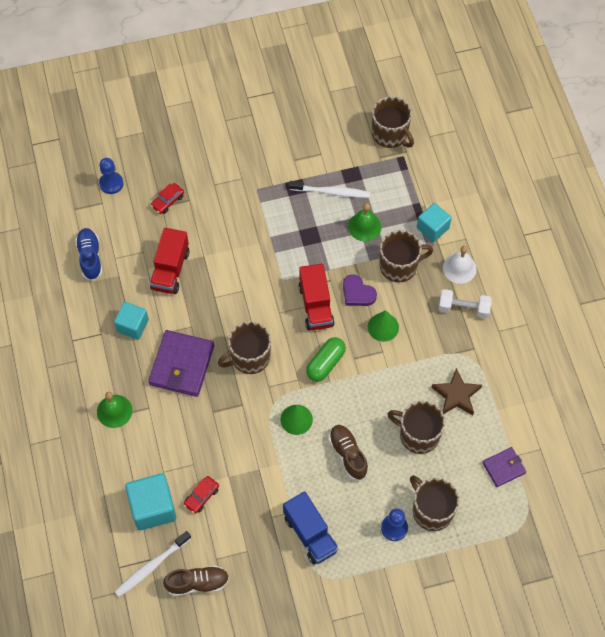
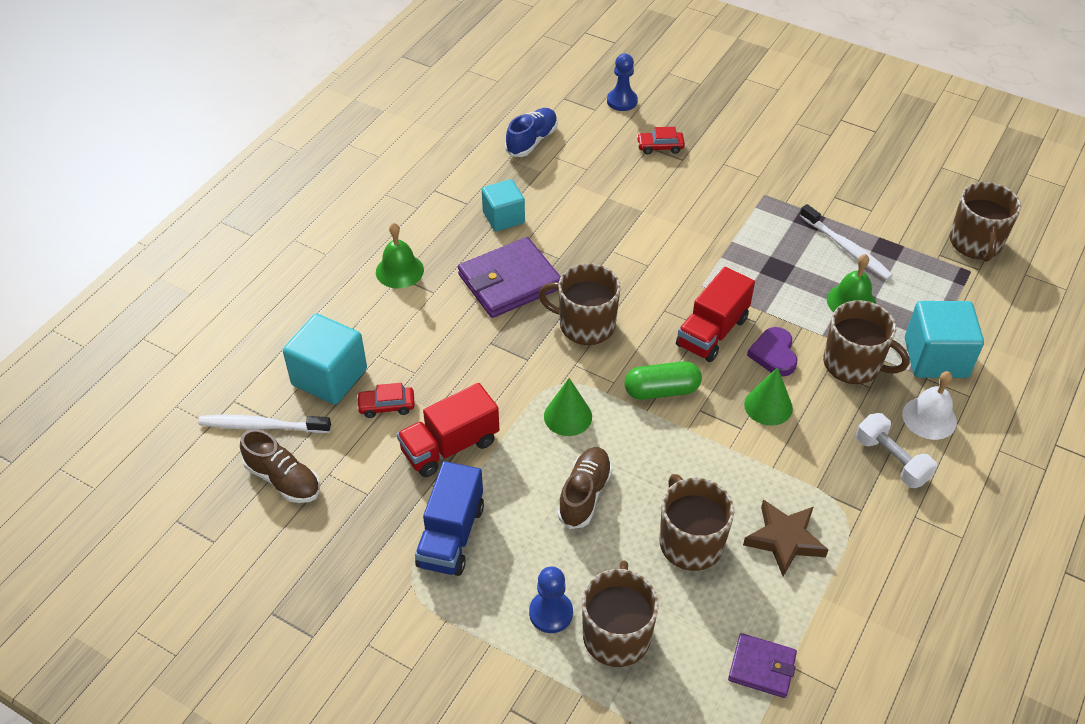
camera: 45 degrees right, 15 degrees down
(170, 270) = (595, 200): red truck -> red truck (450, 446)
(432, 228) = (936, 358): turquoise cube -> turquoise cube, size x1.50

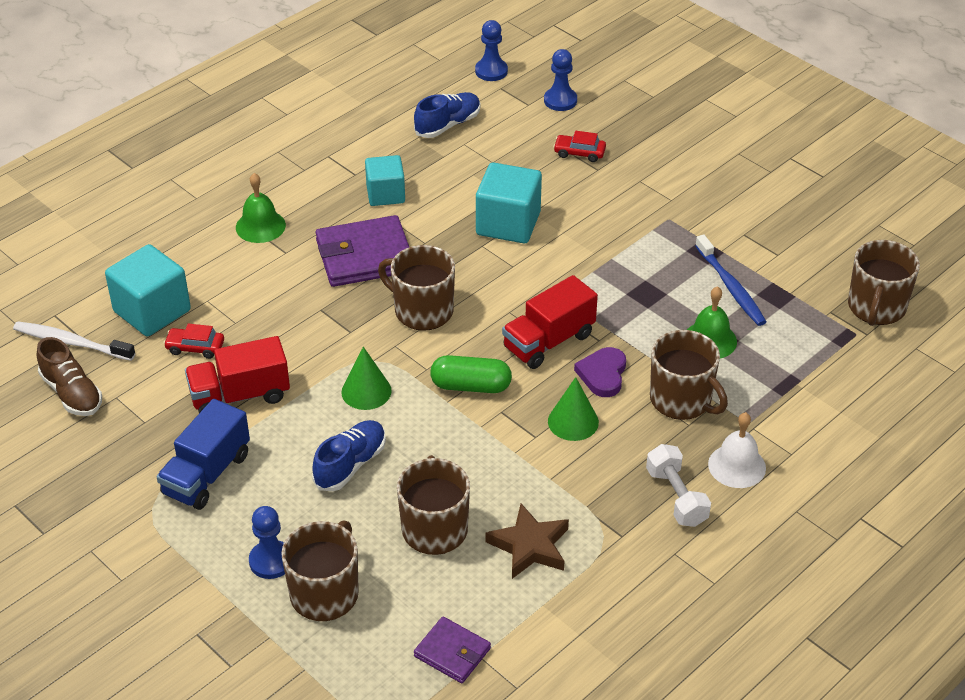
camera: 15 degrees right, 5 degrees down
(549, 84) = (491, 71): none -> blue pawn
(584, 494) = (350, 465): brown shoe -> blue shoe
(846, 248) = (730, 287): white toothbrush -> blue toothbrush
(936, 358) = (773, 410): turquoise cube -> turquoise cube (508, 223)

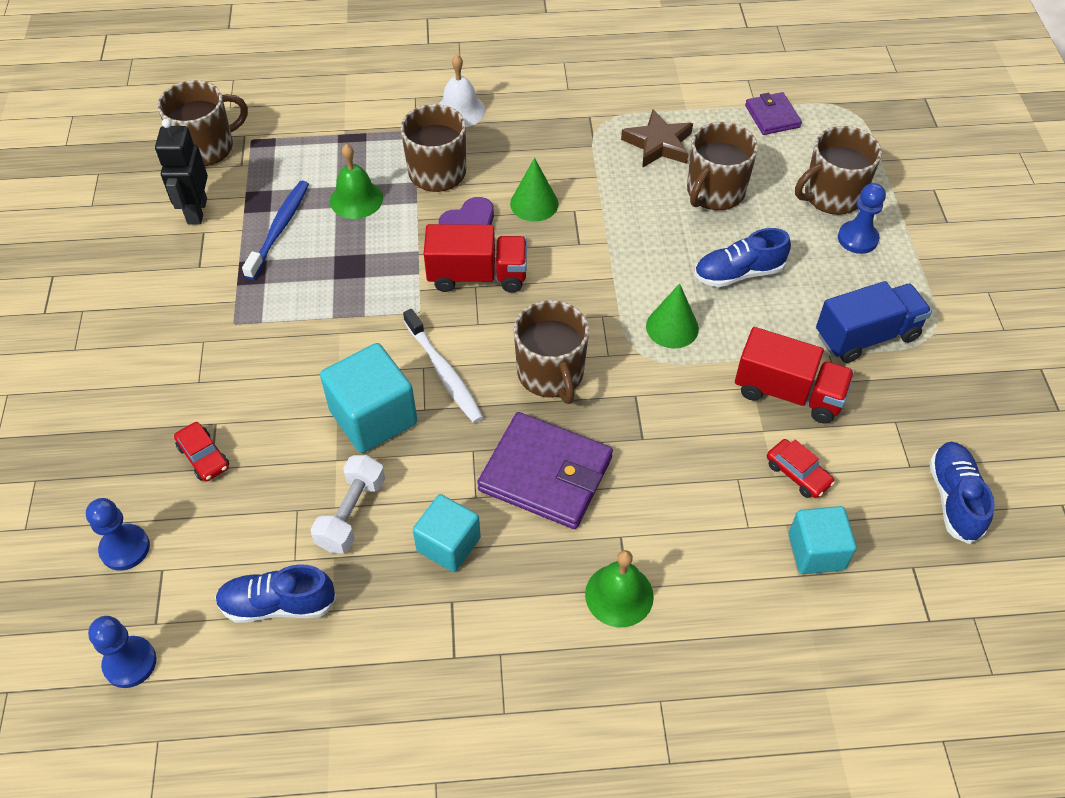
camera: 140 degrees left, 10 degrees up
(72, 343) = (926, 565): white toothbrush -> white toothbrush (444, 372)
(72, 393) = (954, 499): brown shoe -> blue shoe
(152, 311) = (816, 551): turquoise cube -> turquoise cube, size x0.67
(471, 386) = (581, 278): green capsule -> none
(676, 497) = (525, 116): white dumbbell -> white dumbbell (351, 513)
(804, 263) = (196, 211): none -> black robot

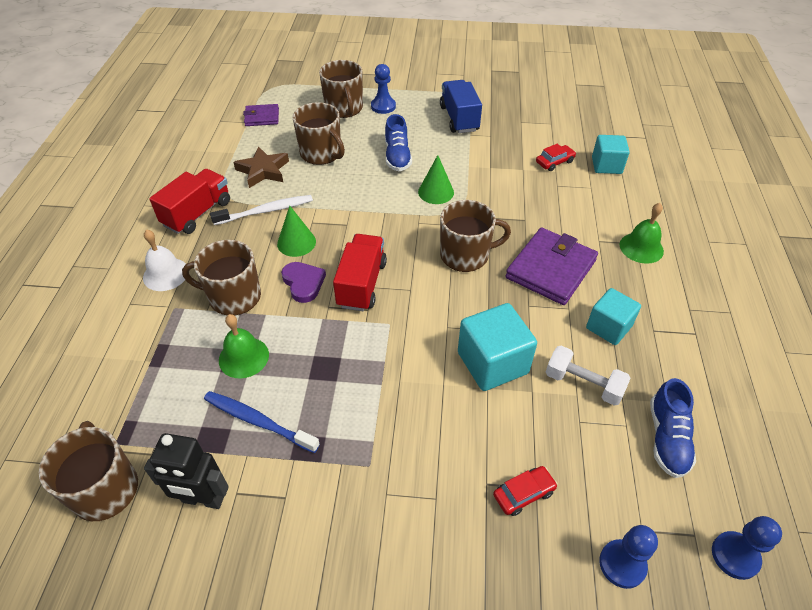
camera: 80 degrees left, 5 degrees down
(444, 372) = (454, 314): white toothbrush -> white toothbrush (265, 211)
(788, 393) = (496, 154): red truck -> red truck (197, 213)
(954, 499) = (572, 114): blue shoe -> none

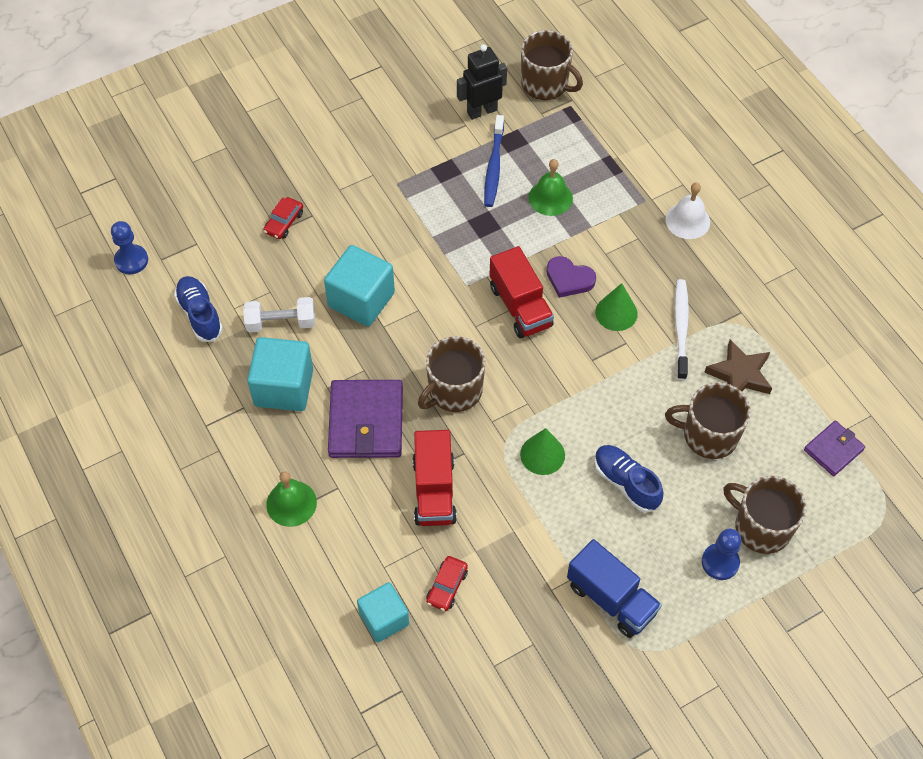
camera: 145 degrees right, 10 degrees up
(197, 213) = (737, 288): red truck -> red truck (434, 490)
(233, 297) = (611, 235): brown mug -> none
(258, 421) = (494, 166): blue toothbrush -> blue toothbrush turned 105 degrees clockwise
(265, 211) = (681, 328): white toothbrush -> white toothbrush turned 150 degrees clockwise
(608, 327) = (284, 387): turquoise cube -> turquoise cube, size x1.50
(622, 564) = (202, 217): blue pawn -> none

